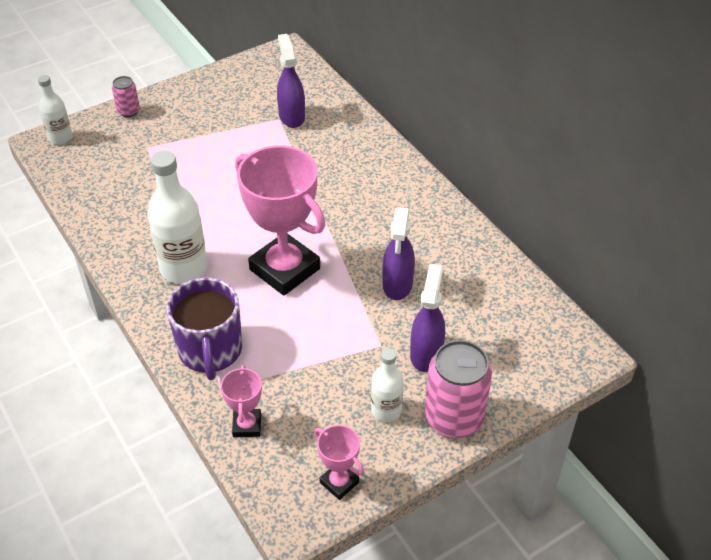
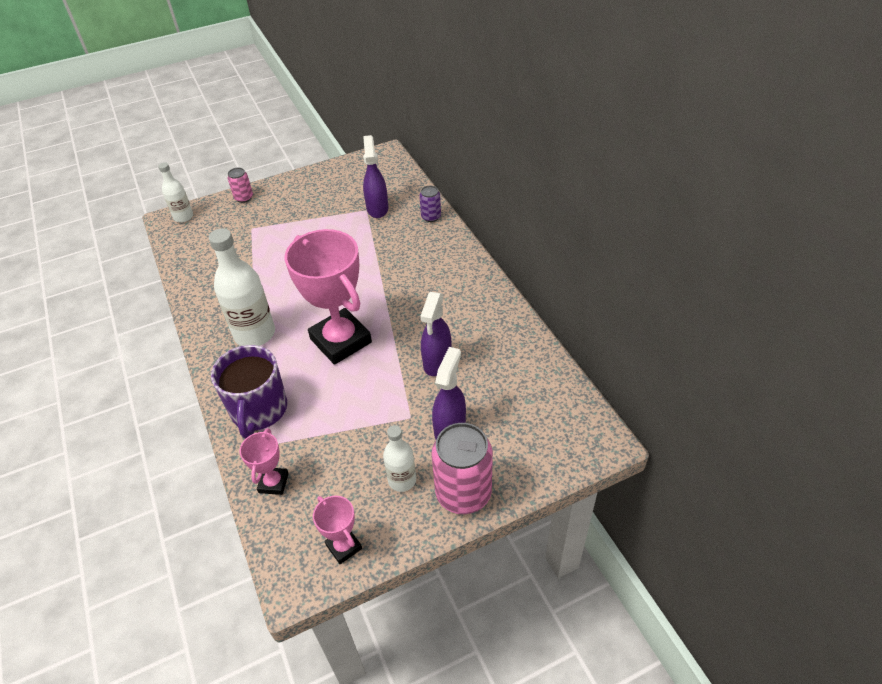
camera: 10 degrees right, 0 degrees up
(356, 123) = (431, 217): none -> purple can

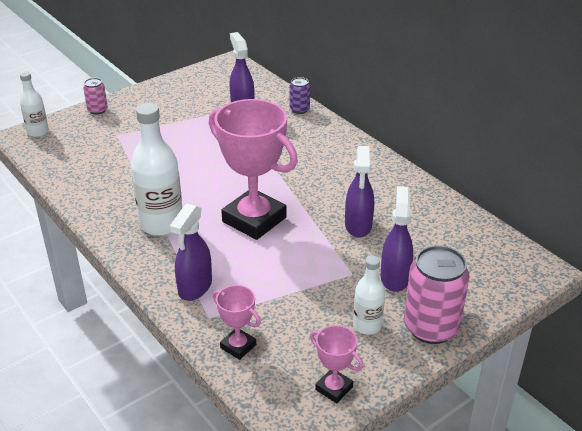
camera: 15 degrees left, 10 degrees down
(259, 410) = (195, 287): purple mug -> purple spray bottle
(273, 483) = (238, 346): pink trophy -> pink trophy turned 45 degrees counterclockwise

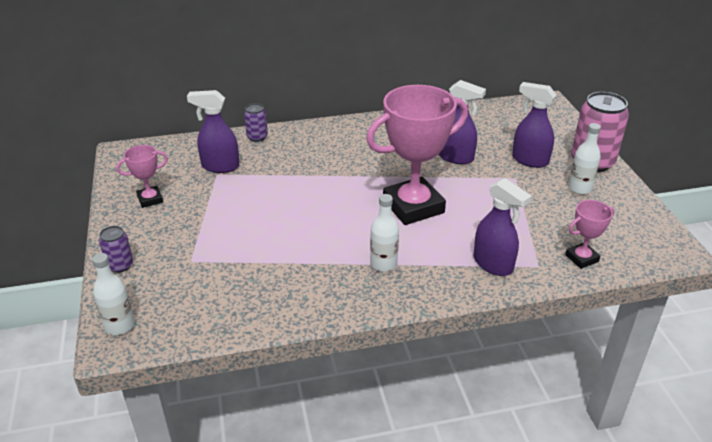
camera: 65 degrees left, 0 degrees up
(97, 110) = (120, 265): pink can -> purple can
(161, 224) = (383, 264): white bottle -> white bottle, size x0.57
(334, 388) = (644, 223): pink trophy -> pink trophy (150, 199)

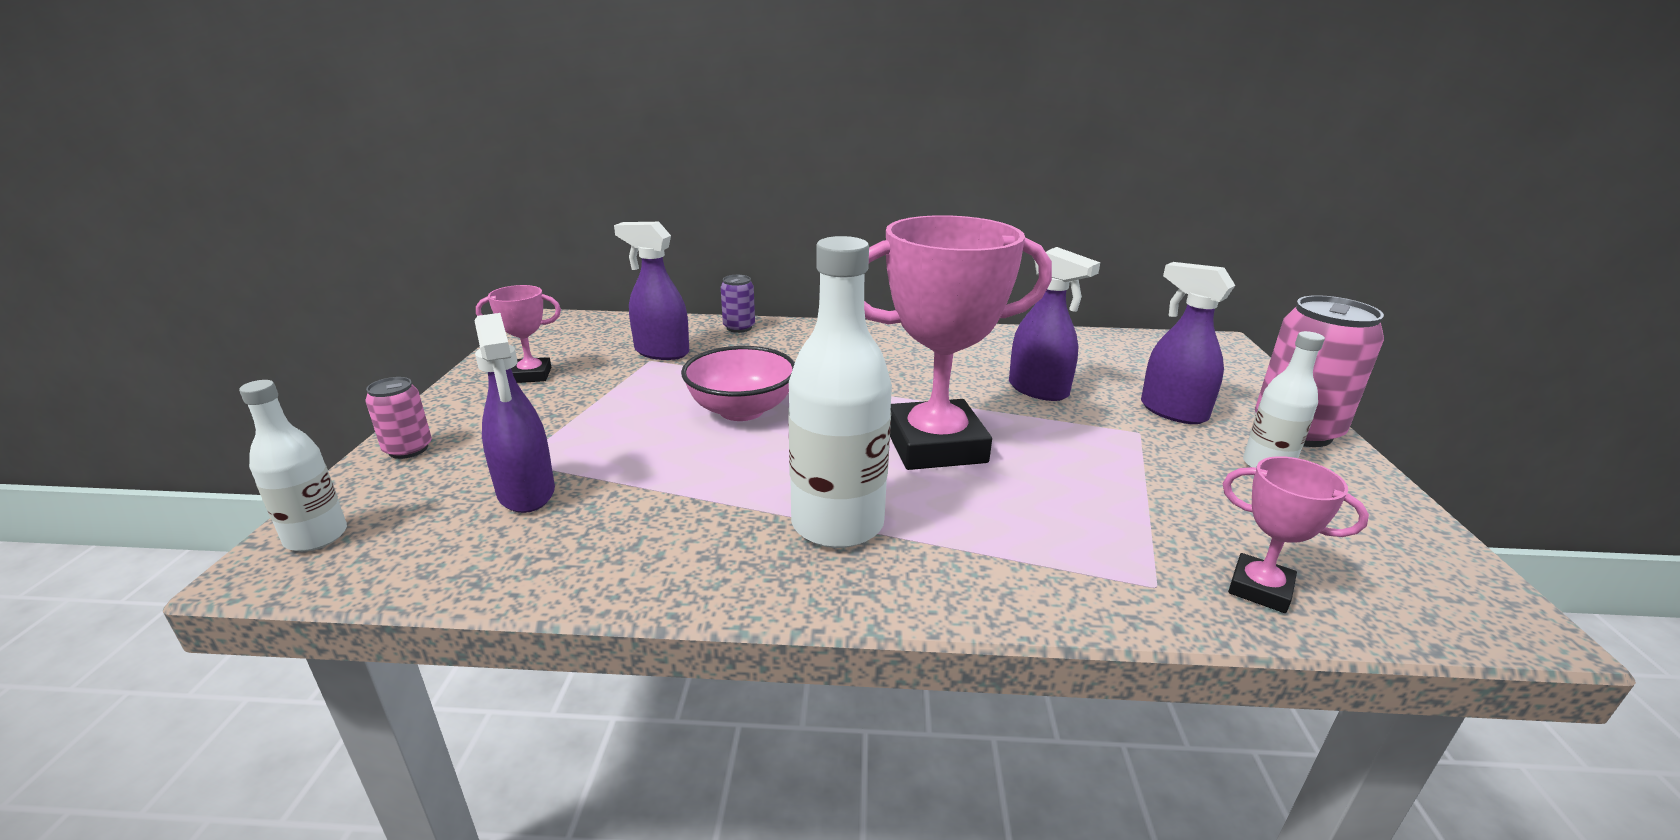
camera: 15 degrees right, 10 degrees down
(120, 265) = (408, 449): purple can -> pink can
(296, 202) = (741, 410): none -> pink bowl
(383, 264) = (837, 524): white bottle -> white bottle, size x1.76
(493, 264) = (1057, 565): purple spray bottle -> purple spray bottle (526, 493)
(581, 258) = (1260, 589): pink trophy -> pink trophy turned 45 degrees clockwise

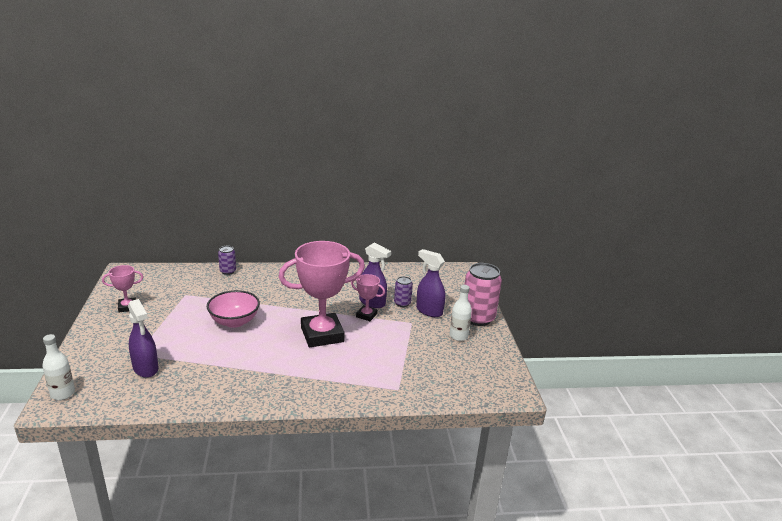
camera: 10 degrees left, 0 degrees up
(408, 449) = (83, 351): pink can -> none
(661, 352) = (190, 289): purple spray bottle -> none
(837, 524) = (279, 373): white bottle -> none
(1106, 394) = (402, 303): none -> purple can
(1260, 589) = (435, 388): pink trophy -> pink trophy (366, 315)

